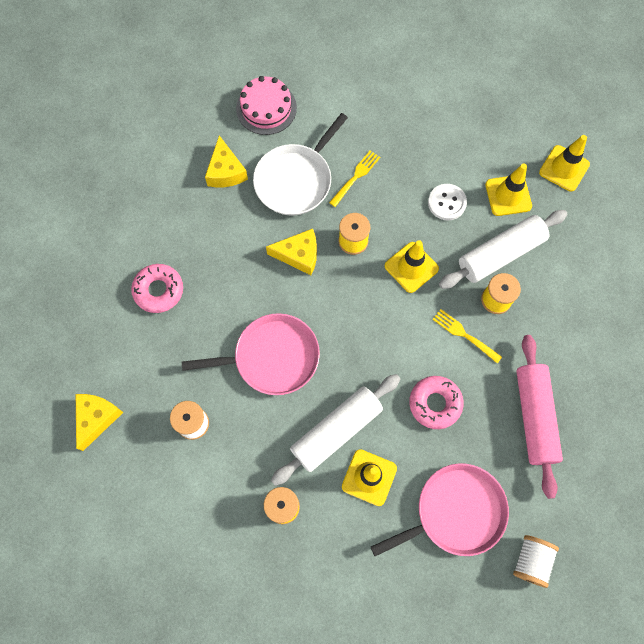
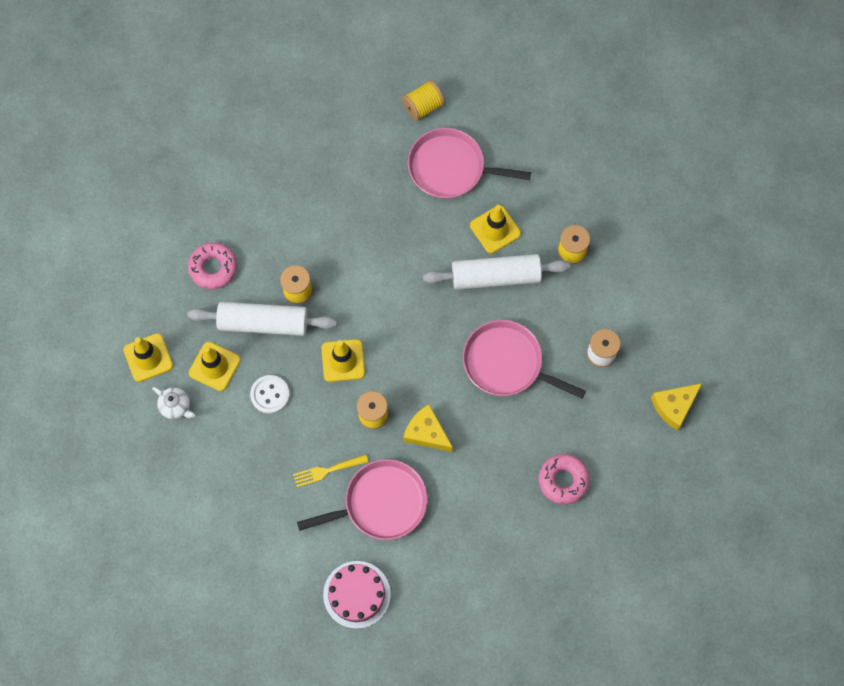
camera: 145 degrees left, 0 degrees up
(226, 171) = (436, 554): yellow cheese -> none
(296, 180) = (381, 503): white pan -> pink pan
(435, 403) = (407, 247): pink donut -> pink donut (213, 268)
(465, 335) = (344, 280): yellow fork -> none
(510, 148) = (176, 406): none -> white teapot
(531, 560) = (423, 106): white spool -> yellow spool
(534, 417) = (342, 190): pink rolling pin -> none

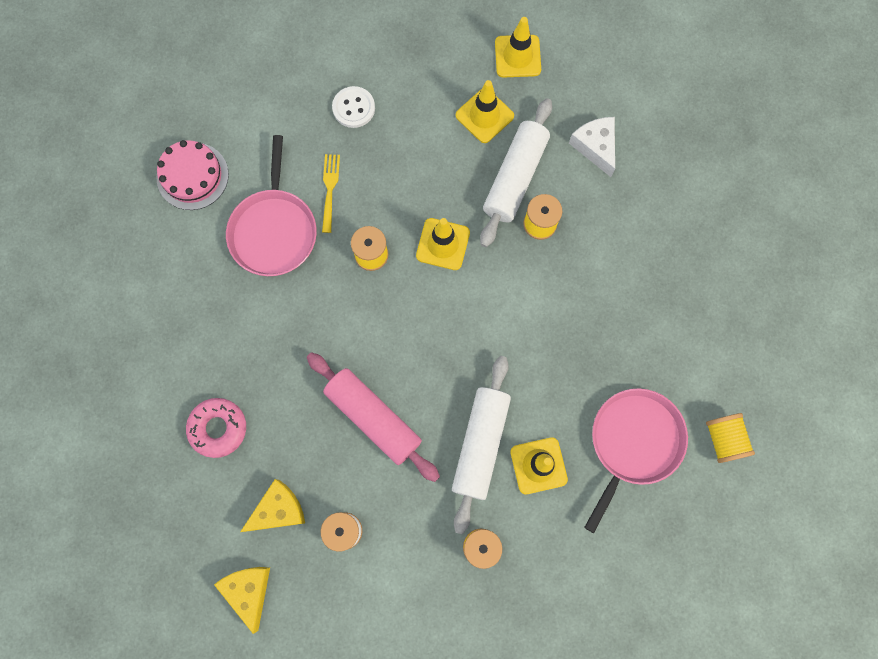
camera: 110 degrees right, 5 degrees up
(176, 406) = (455, 67): white teapot -> none
(213, 268) = (595, 147): pink donut -> white cheese
(270, 395) = (433, 159): white button -> white button (353, 108)
(426, 433) = (329, 302): yellow cheese -> yellow cheese (278, 510)
(507, 363) = (373, 417): pink pan -> pink rolling pin

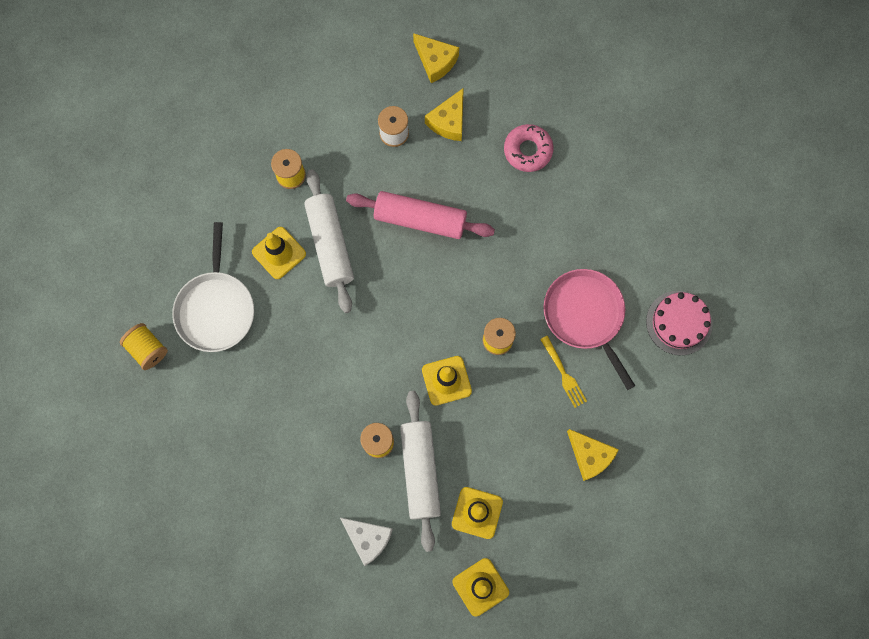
camera: 150 degrees right, 0 degrees up
(353, 108) = (590, 456): white button -> yellow cheese
(633, 443) = (216, 308): pink pan -> white pan

